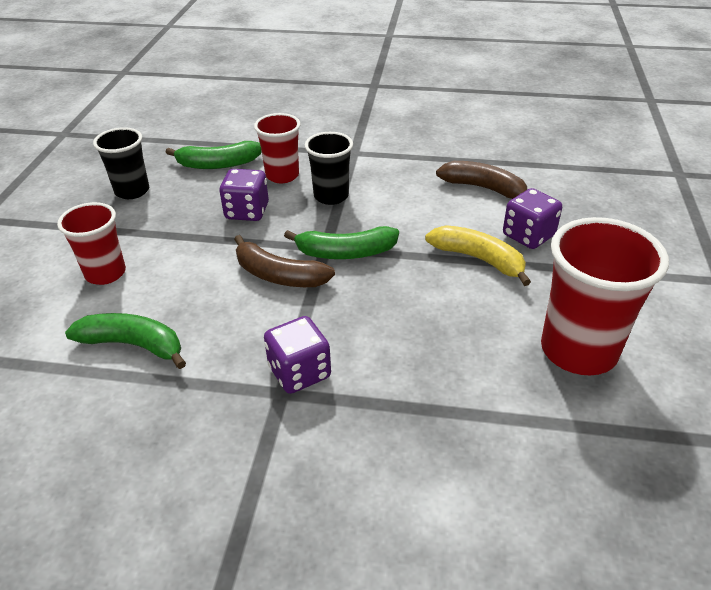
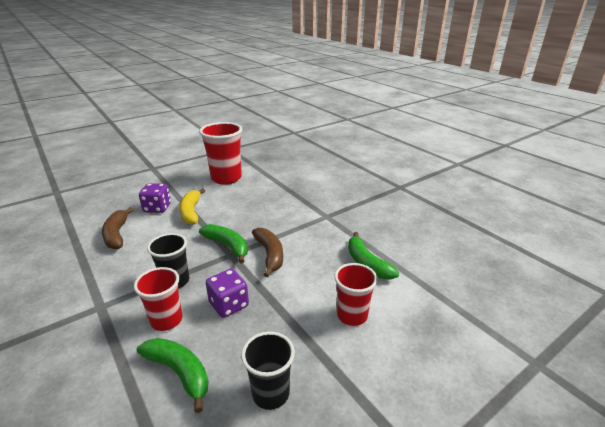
camera: 135 degrees left, 10 degrees down
(299, 372) = (313, 217): purple dice -> none

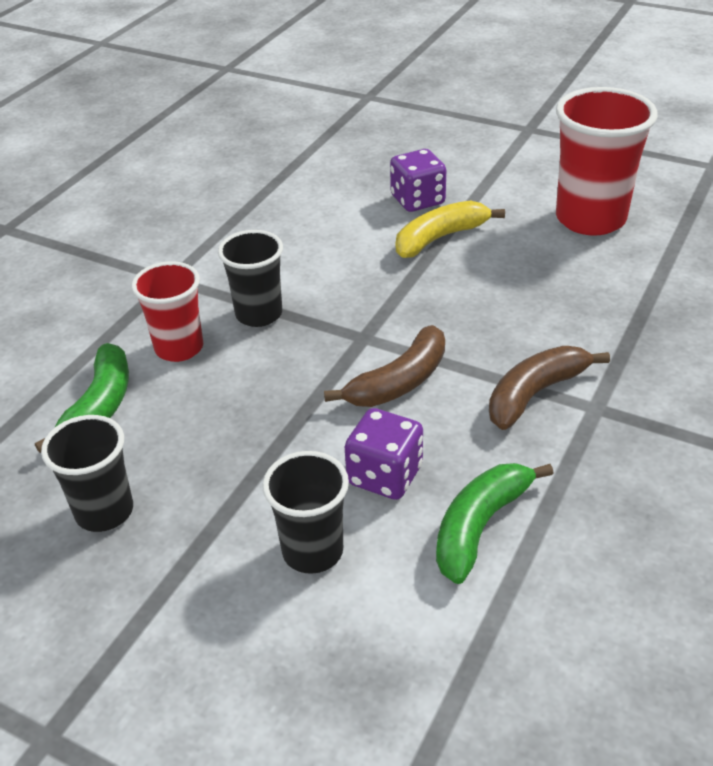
camera: 65 degrees right, 10 degrees up
(117, 234) = (318, 205): brown banana -> brown banana (535, 394)
(227, 246) = (382, 323): green banana -> none
(229, 305) = (245, 392): purple dice -> purple dice (385, 475)
(352, 315) = (312, 551): red cup -> black cup

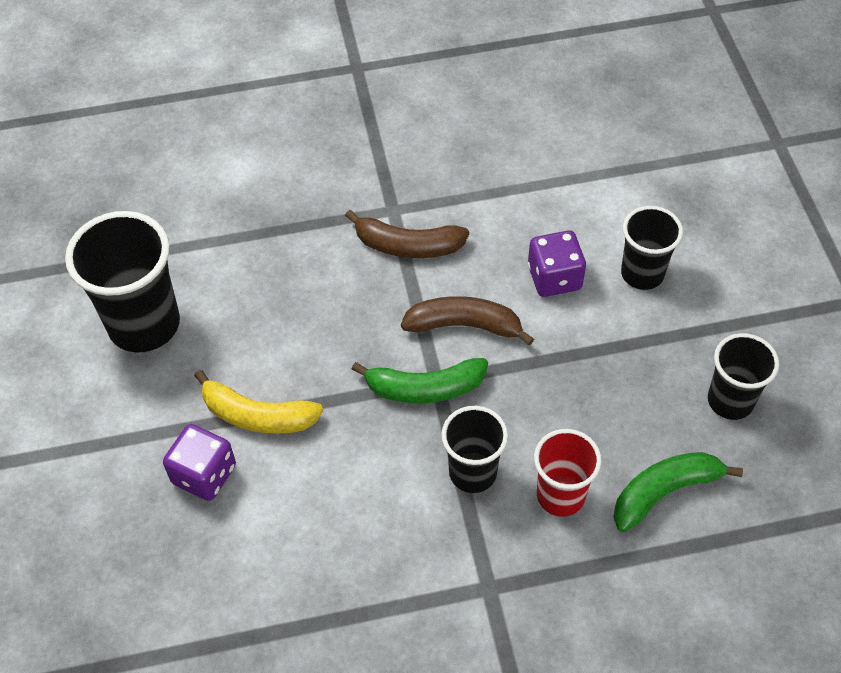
camera: 130 degrees left, 15 degrees up
(480, 526) = (546, 211): green banana -> green banana (425, 388)
(590, 219) = (144, 324): red cup -> black cup

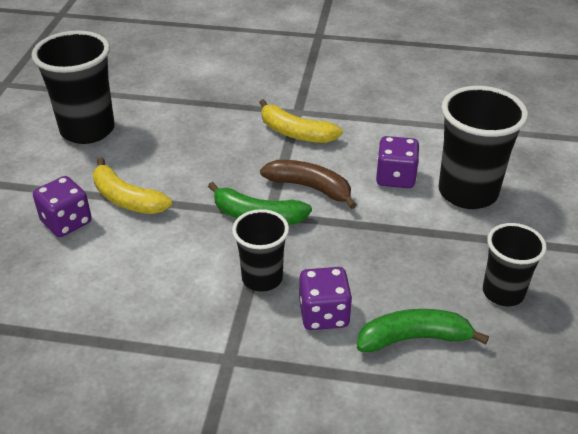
camera: 20 degrees right, 15 degrees down
(408, 246) = (296, 133): brown banana -> yellow banana
(560, 495) = (324, 314): red cup -> purple dice
(642, 274) = (467, 192): black cup -> black cup, size x1.64

